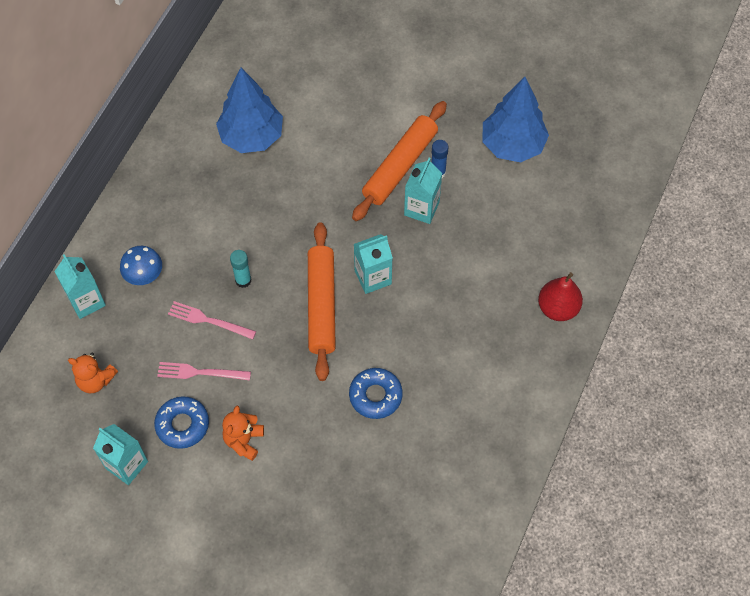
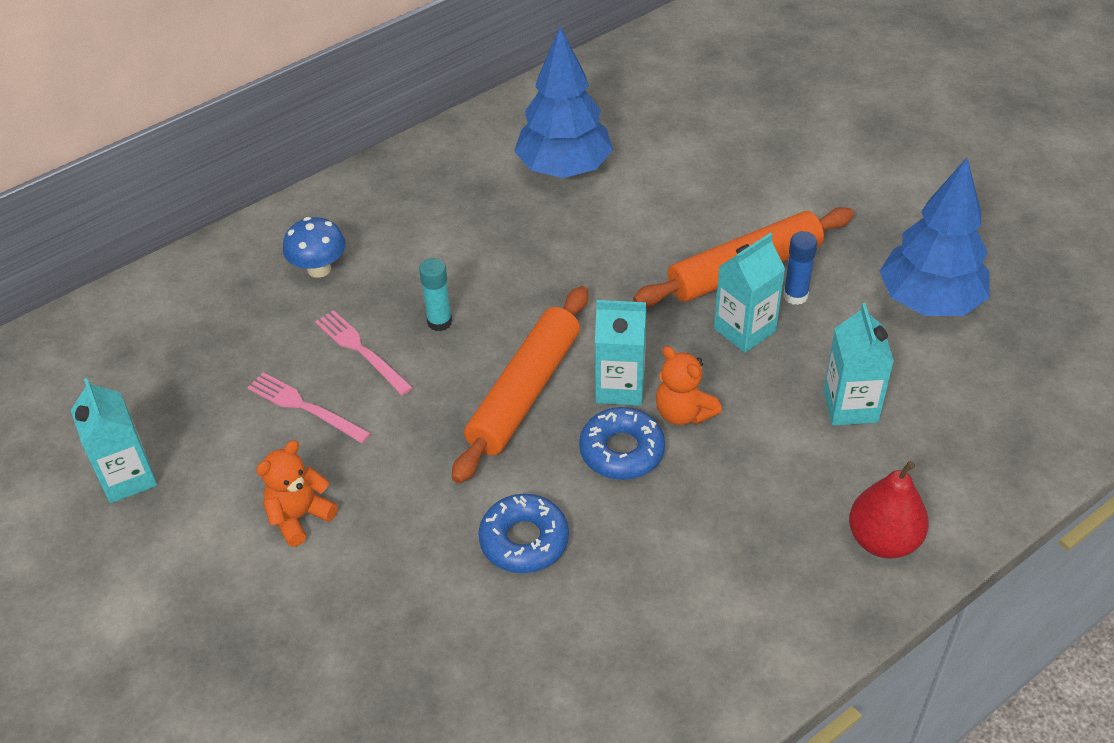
camera: 30 degrees right, 15 degrees down
(86, 301) = (228, 269): turquoise carton -> turquoise carton (850, 406)
(95, 380) = (169, 361): orange teddy bear -> orange teddy bear (683, 413)
(182, 425) = (235, 460): blue donut -> blue donut (622, 451)

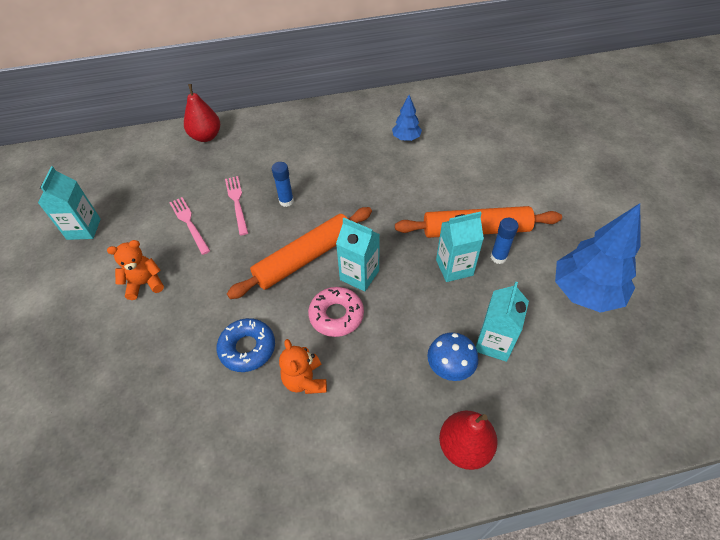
camera: 25 degrees right, 5 degrees up
(230, 266) = (206, 136): none -> red pear
(319, 269) = (246, 152): blue mushroom -> blue mushroom (449, 368)
(439, 322) = (286, 201): turquoise glue stick -> blue glue stick
(564, 169) = (406, 138): blue tree -> blue tree, size x0.51
(622, 451) = (336, 315): blue donut -> pink donut
(683, 413) = (386, 306): orange teddy bear -> orange teddy bear (305, 380)

